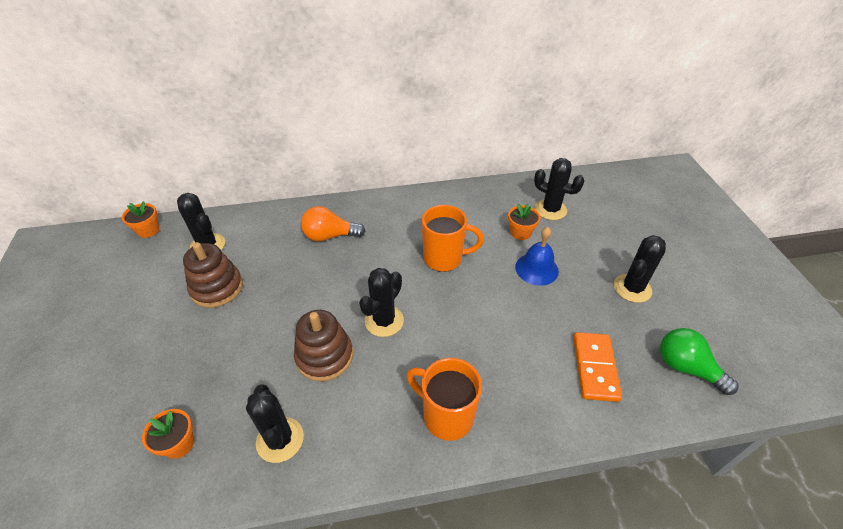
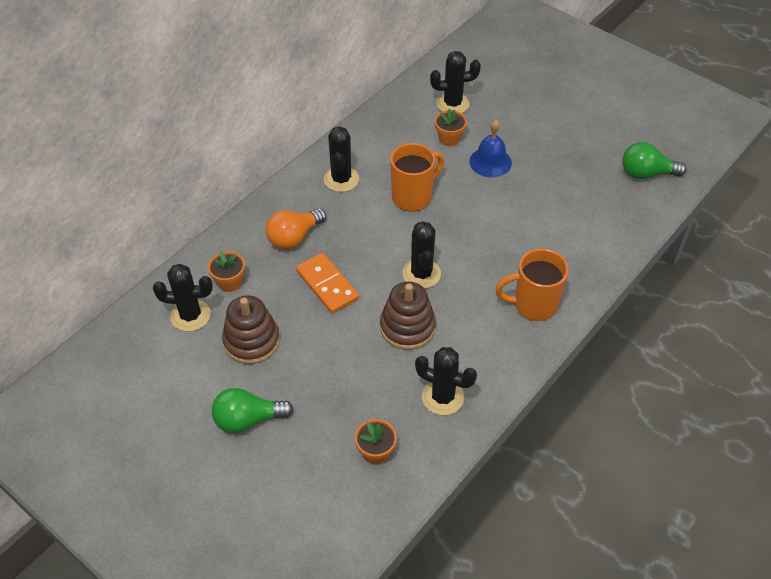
camera: 40 degrees left, 5 degrees up
(143, 342) = (248, 420): none -> green light bulb
(148, 230) = (108, 341): orange flower pot -> orange flower pot (229, 282)
(595, 368) = (594, 210): orange domino -> orange domino (327, 285)
(632, 288) = (568, 136): black cactus -> black cactus (341, 179)

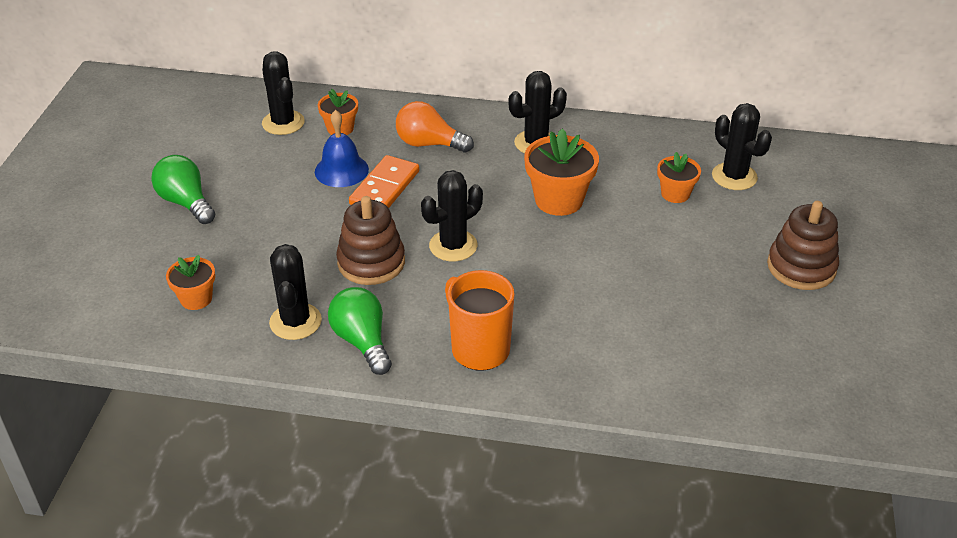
camera: 60 degrees right, 10 degrees down
(251, 341) = (279, 169): brown stacking toy -> brown stacking toy (801, 267)
(413, 197) = (559, 200): orange mug -> orange flower pot
(490, 162) = (671, 238): blue bell -> blue bell (341, 170)
(646, 173) = (797, 382): green light bulb -> green light bulb (362, 341)

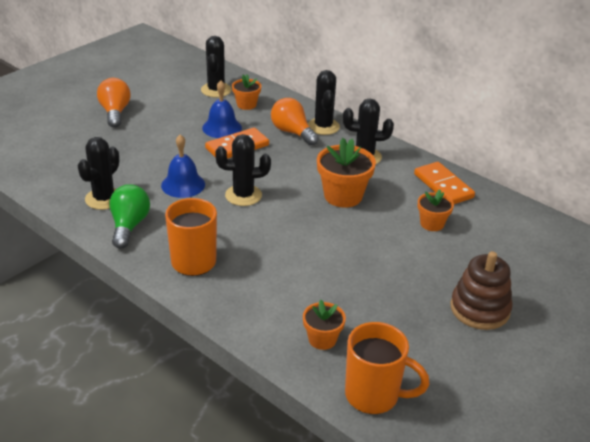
camera: 30 degrees right, 5 degrees down
(186, 202) = (115, 112): green light bulb -> orange light bulb
(196, 299) = (65, 164): orange flower pot -> orange flower pot (322, 339)
(371, 262) = (183, 185): brown stacking toy -> blue bell
(646, 145) = (443, 186): none -> orange domino
(734, 177) = (490, 230): black cactus -> black cactus (323, 126)
(794, 405) = (374, 396): none -> orange mug

